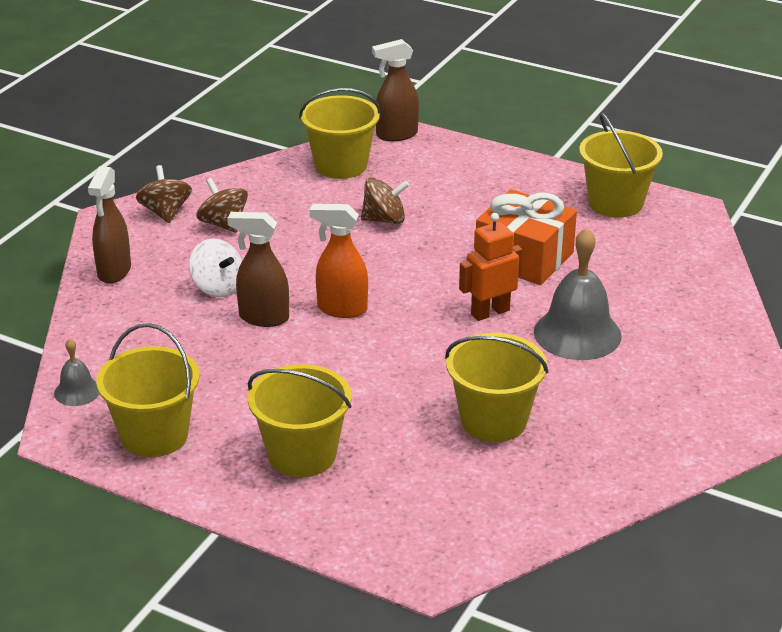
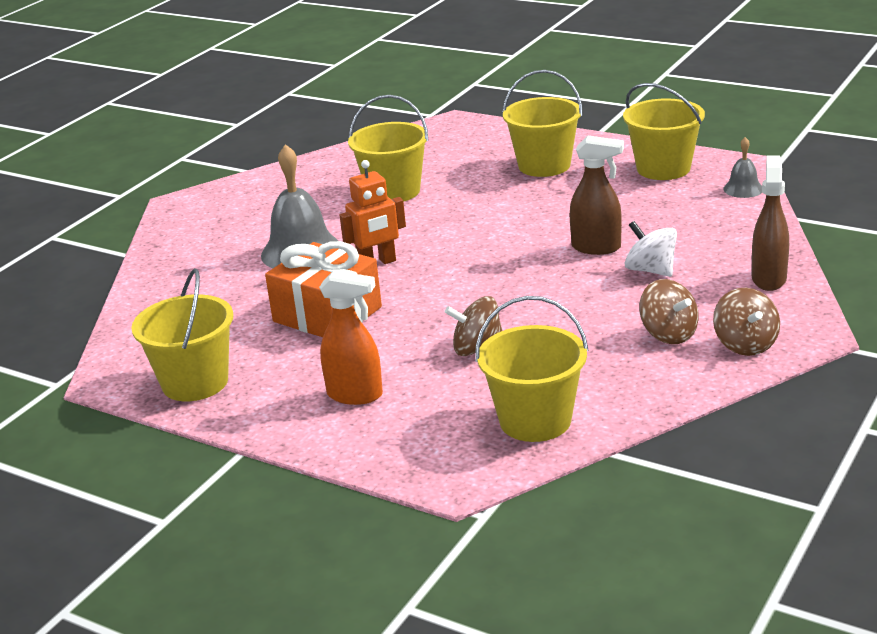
camera: 175 degrees left, 5 degrees down
(341, 309) = (521, 258): orange spray bottle -> orange spray bottle (355, 395)
(396, 135) = (457, 476): brown spray bottle -> none

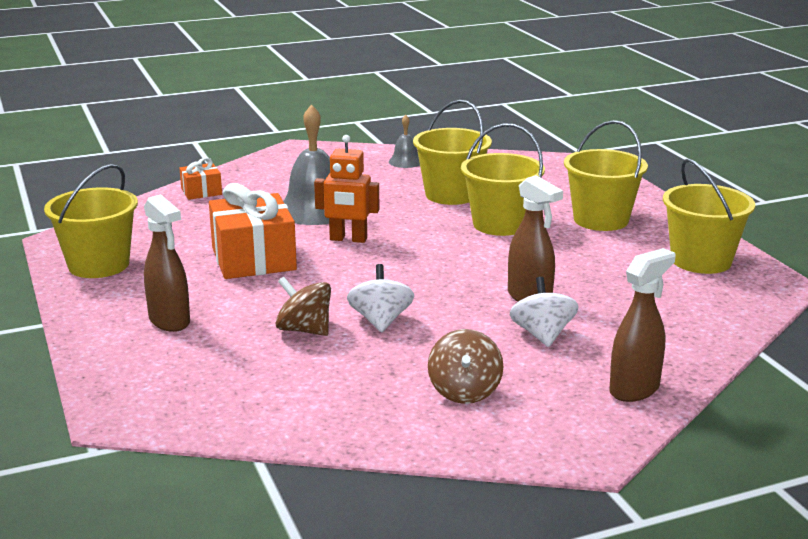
camera: 35 degrees right, 5 degrees down
(162, 279) = (201, 192): none -> orange gift
(355, 395) = (170, 321): orange spray bottle -> brown spray bottle
(521, 314) = (380, 321): none -> white spinning top
(535, 420) = (246, 403): yellow bucket -> yellow bucket (500, 224)
(743, 189) = (747, 306): grey bell -> grey bell (405, 161)
(745, 344) = (513, 432): brown spinning top -> none

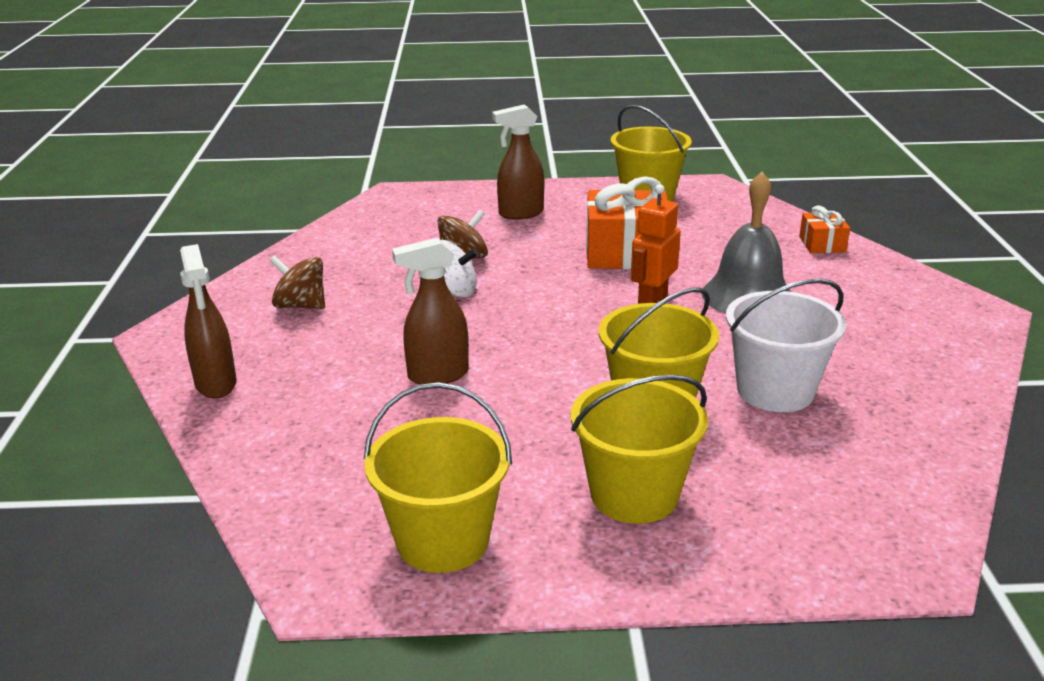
camera: 110 degrees right, 5 degrees up
(405, 161) = (923, 381): grey bell -> none
(451, 195) = (775, 391): yellow bucket -> white bucket
(542, 335) = (355, 363): white spinning top -> none

